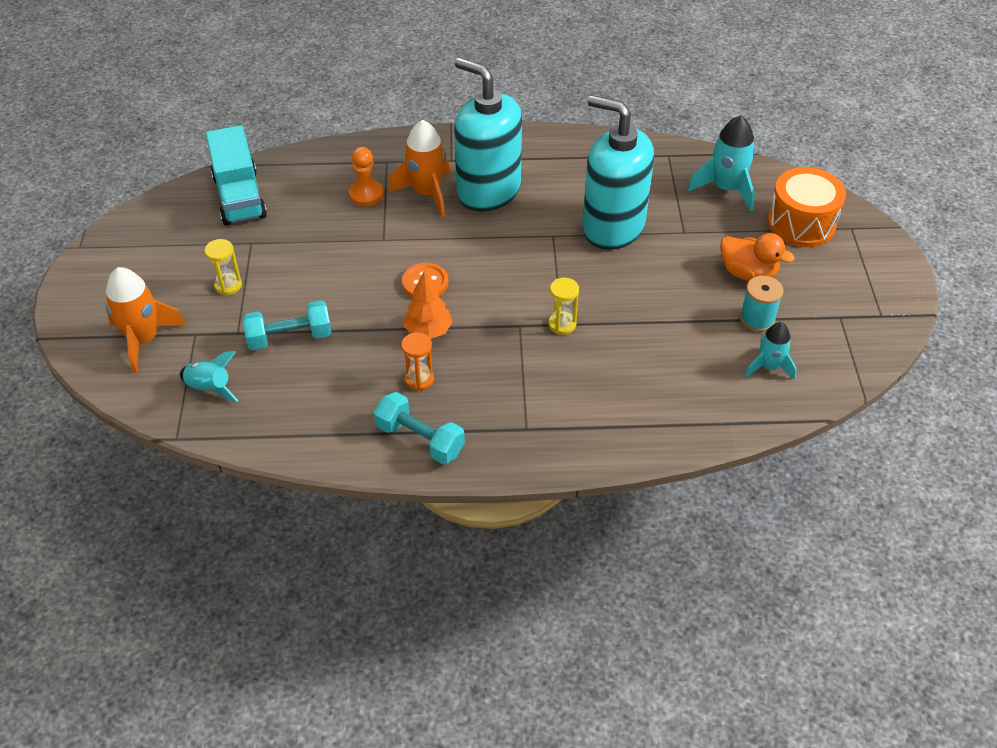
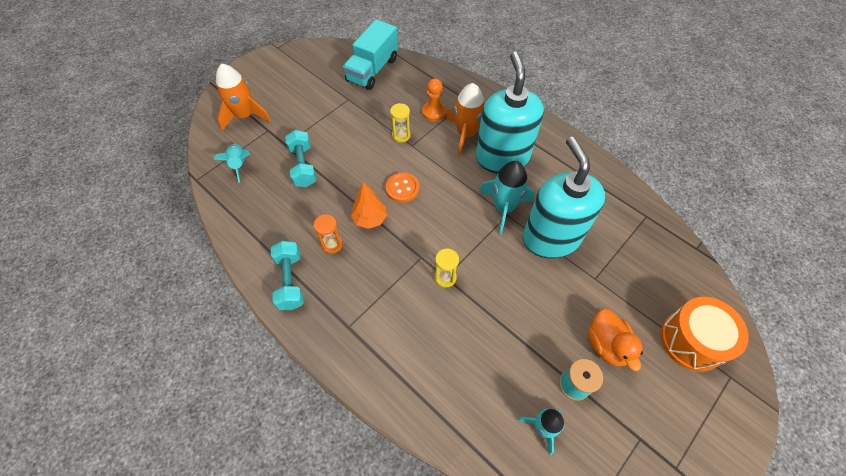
camera: 45 degrees right, 10 degrees up
(228, 285) = (311, 115): yellow hourglass -> yellow hourglass (401, 135)
(290, 337) = (303, 166): turquoise dumbbell -> turquoise dumbbell turned 45 degrees clockwise
(726, 188) = (662, 270): turquoise rocket -> turquoise rocket (504, 207)

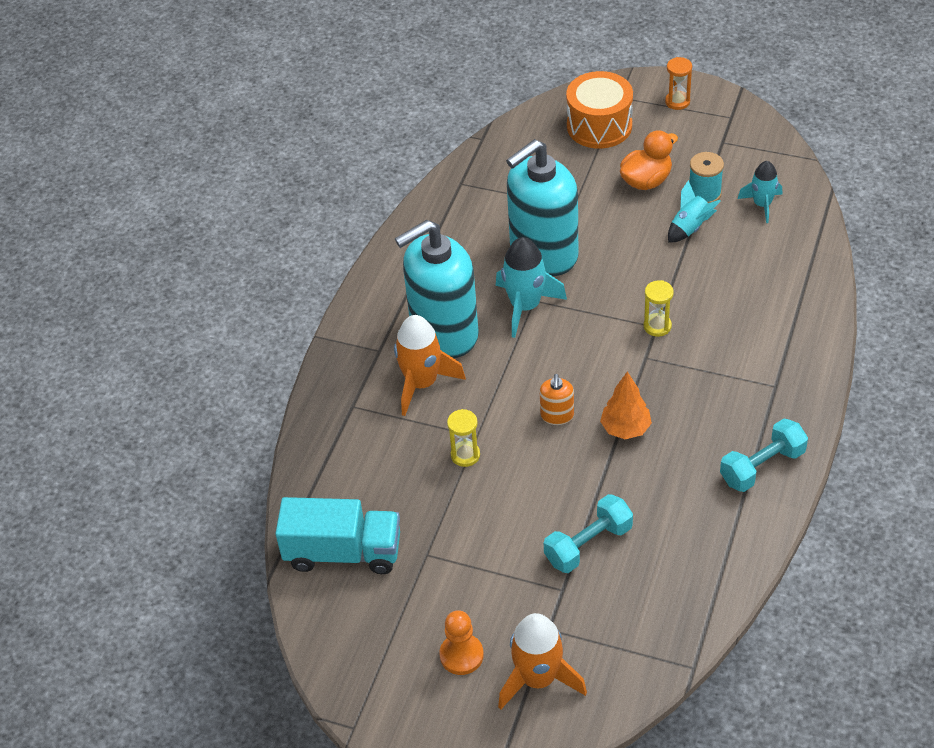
camera: 110 degrees left, 10 degrees down
(239, 165) = (634, 626): turquoise rocket -> turquoise rocket (690, 228)
(332, 244) = (687, 450): orange hourglass -> orange hourglass (677, 102)
(402, 188) = (557, 415): orange button -> orange soap dispenser
(434, 112) = (398, 435): orange pawn -> orange pawn (461, 655)

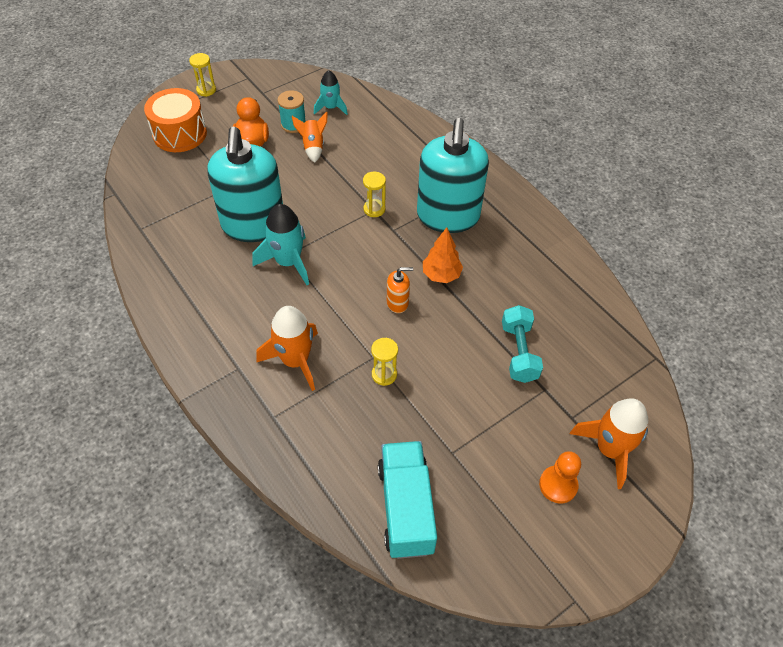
camera: 60 degrees left, 5 degrees up
(343, 552) = (406, 508): turquoise truck -> turquoise truck turned 45 degrees counterclockwise
(444, 333) = (263, 320): turquoise soap dispenser -> turquoise soap dispenser (448, 216)
(557, 415) = (397, 303): orange soap dispenser -> orange soap dispenser turned 45 degrees counterclockwise
(677, 102) = (206, 90): orange hourglass -> yellow hourglass
(690, 228) = (313, 147): turquoise rocket -> orange rocket
(762, 466) = (528, 230): turquoise dumbbell -> none

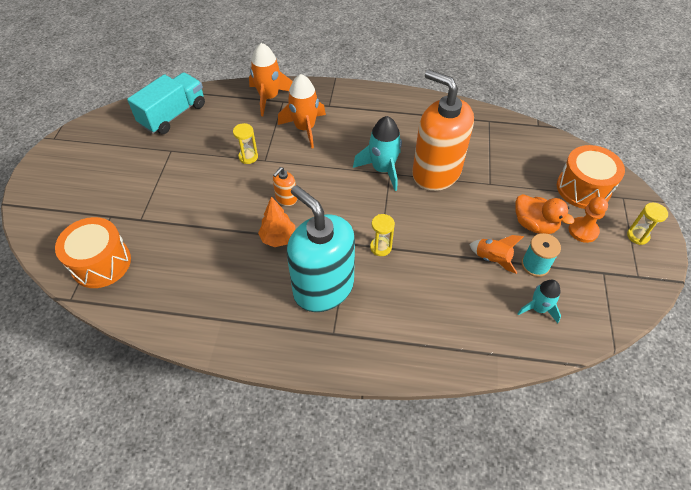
camera: 135 degrees right, 0 degrees up
(253, 225) = (436, 172): turquoise soap dispenser -> orange soap dispenser
(406, 508) = (173, 115): turquoise truck -> turquoise truck turned 90 degrees counterclockwise
(519, 352) = (176, 228): turquoise dumbbell -> none
(558, 485) = (95, 177): orange pawn -> orange pawn (583, 230)
(609, 450) = (73, 215): orange rocket -> orange rocket (269, 97)
(610, 372) = (101, 263): none -> orange drum

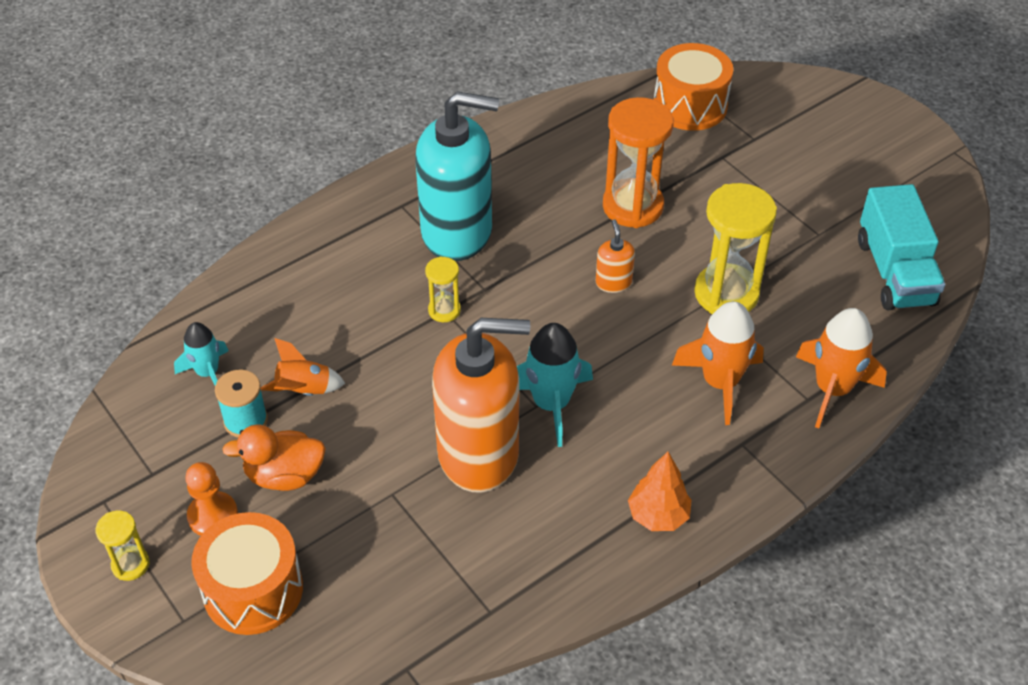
camera: 135 degrees right, 5 degrees down
(221, 228) = (632, 206): none -> orange hourglass
(248, 157) = (726, 293): yellow hourglass -> yellow hourglass, size x2.01
(278, 238) = (563, 240): orange tree -> orange tree (658, 516)

